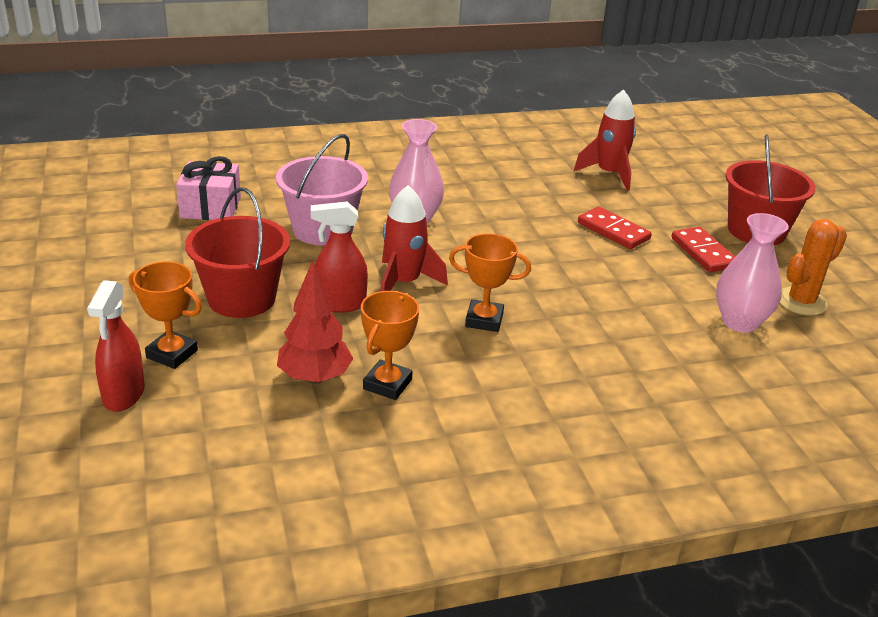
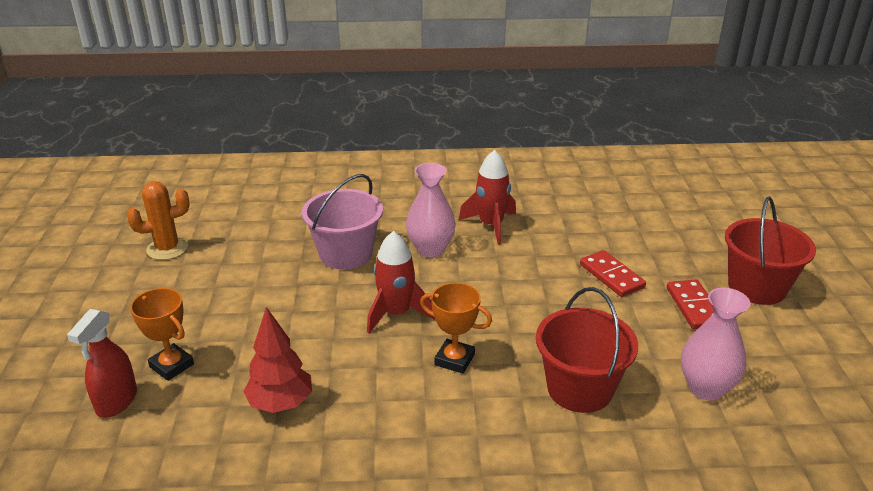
camera: 15 degrees right, 0 degrees up
(210, 207) = (261, 225): pink gift -> none
(242, 298) = (251, 316): red bucket -> red bucket (579, 389)
(340, 304) = (332, 330): red spray bottle -> none
(387, 384) = (341, 418): orange trophy -> none
(609, 174) = (628, 215): red rocket -> red rocket (491, 225)
(801, 302) = (778, 371): orange cactus -> orange cactus (167, 249)

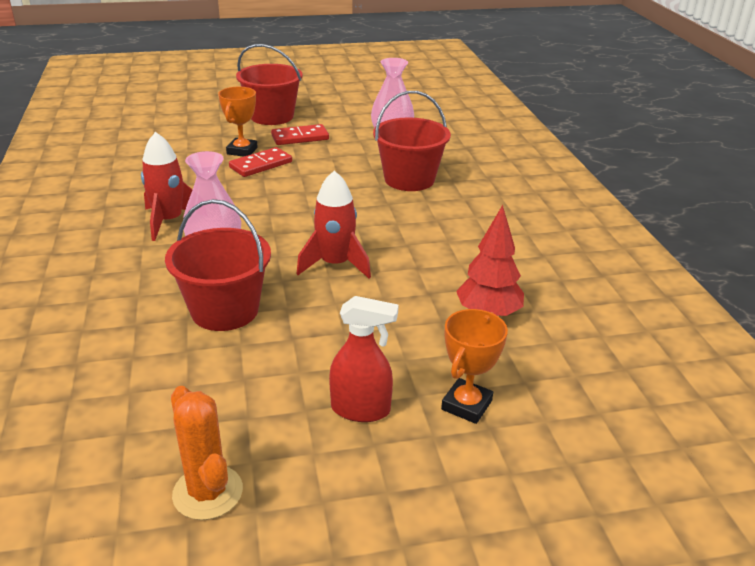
camera: 100 degrees left, 0 degrees up
(116, 402) = (541, 433): red spray bottle -> red spray bottle (361, 409)
(345, 254) = (225, 310): pink bucket -> red bucket
(454, 360) = (394, 230): orange trophy -> orange trophy (242, 151)

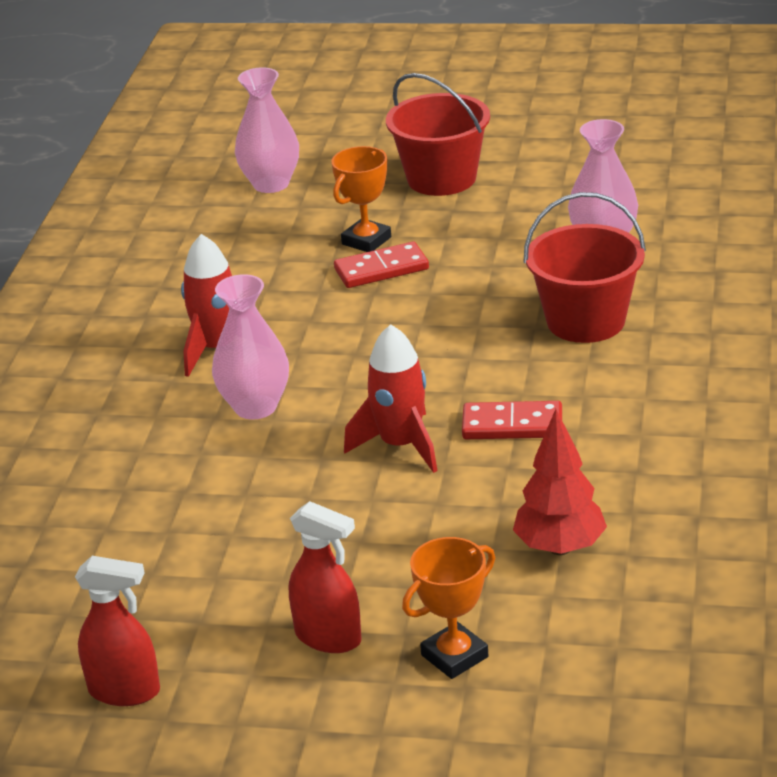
camera: 25 degrees right, 0 degrees up
(161, 127) = (271, 184): none -> pink vase
(208, 492) = (125, 691): orange cactus -> red spray bottle
(225, 310) = (232, 488): red bucket -> none
(300, 137) = (464, 224): red domino -> red domino (512, 425)

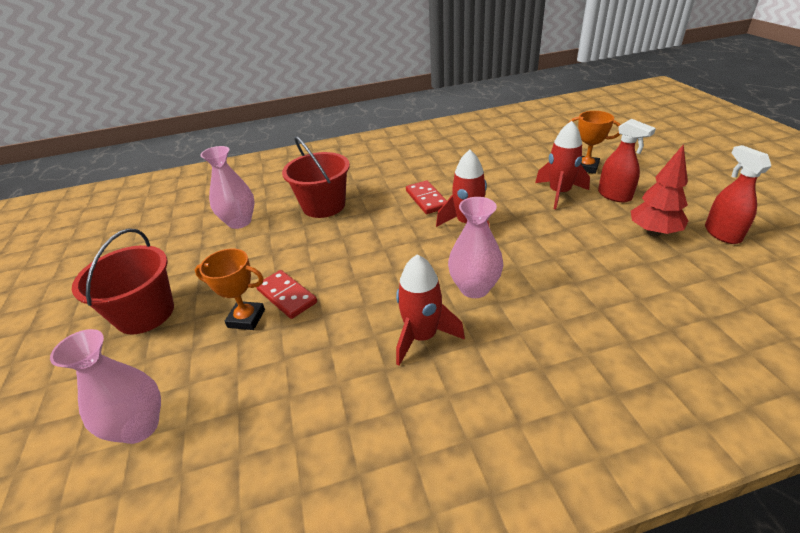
camera: 115 degrees left, 5 degrees up
(328, 637) = (614, 195): red spray bottle -> red spray bottle turned 135 degrees clockwise
(396, 576) = (559, 193): none -> red rocket
(560, 547) = (501, 166): red tree -> red tree (653, 232)

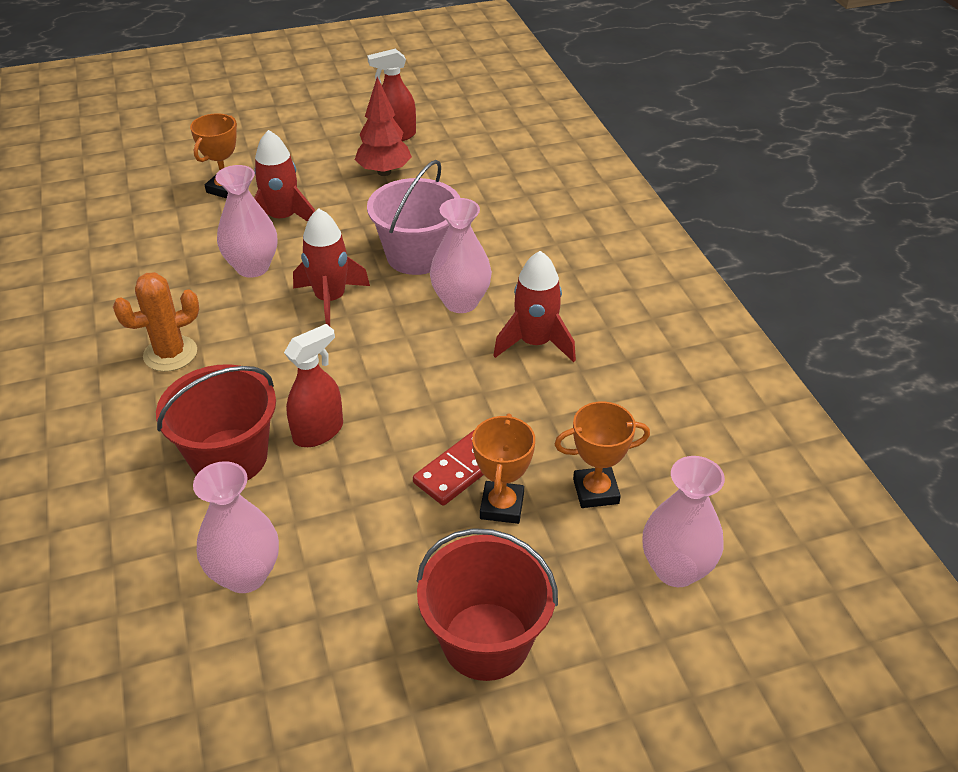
camera: 95 degrees left, 5 degrees up
(240, 375) = (595, 491): none -> orange trophy
(410, 175) = (170, 354): none -> orange cactus
(426, 199) = (254, 336): red domino -> none
(498, 189) = (253, 267): none -> pink vase
(533, 259) = (417, 255): none -> pink bucket
(614, 195) = (303, 181): red spray bottle -> red spray bottle (318, 432)

